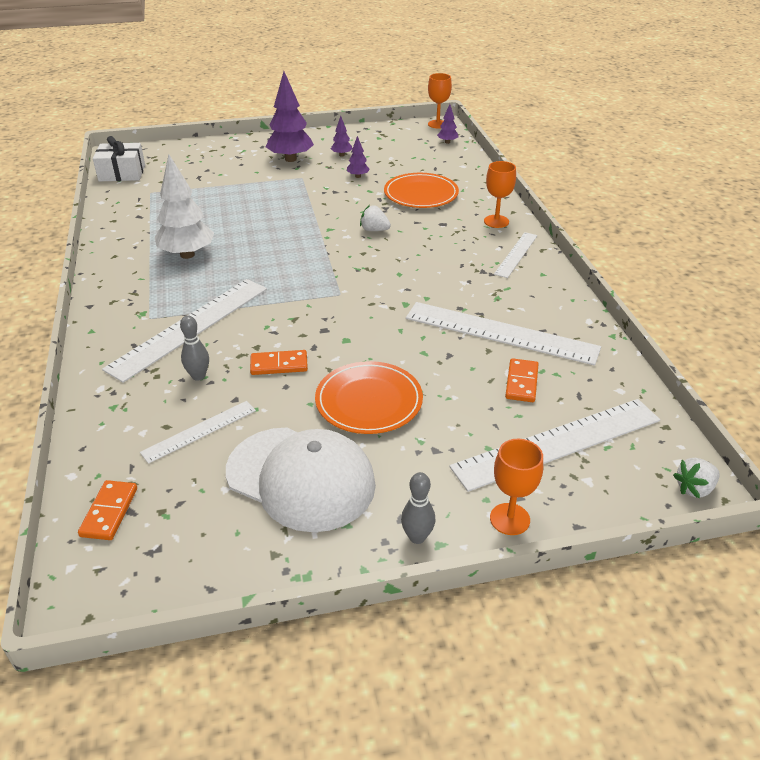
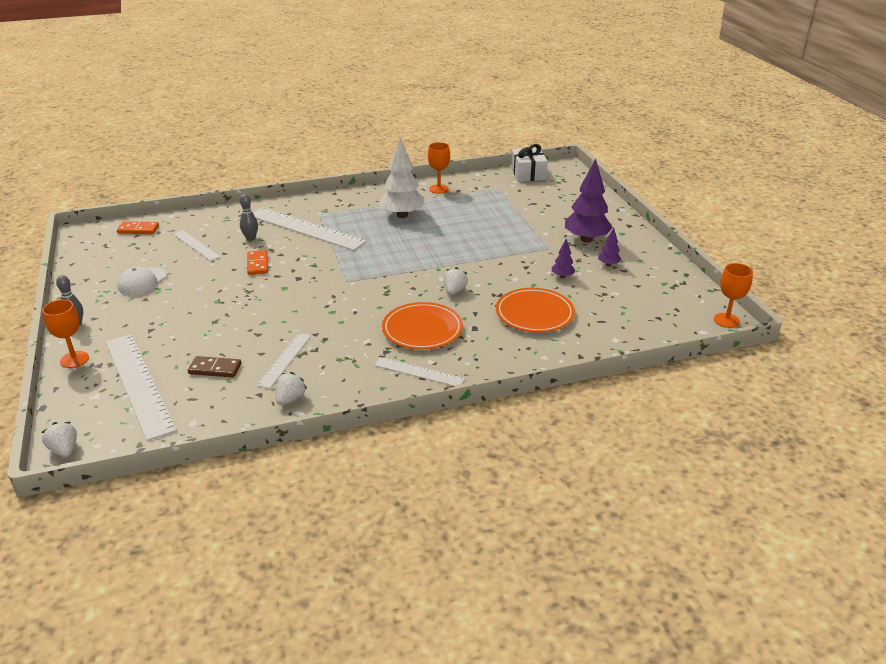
camera: 85 degrees right, 5 degrees down
(301, 478) = (142, 282): white cap -> white cap, size x0.53
(369, 401) = (209, 301): orange plate -> orange plate (422, 329)
(447, 142) = (676, 328): purple tree -> none
(496, 221) = (486, 361): orange goblet -> orange goblet (439, 189)
(500, 333) = (285, 360): white ruler -> white ruler, size x0.53
(521, 382) = (215, 369): orange domino -> brown domino
(568, 326) = (290, 399): none -> white strawberry

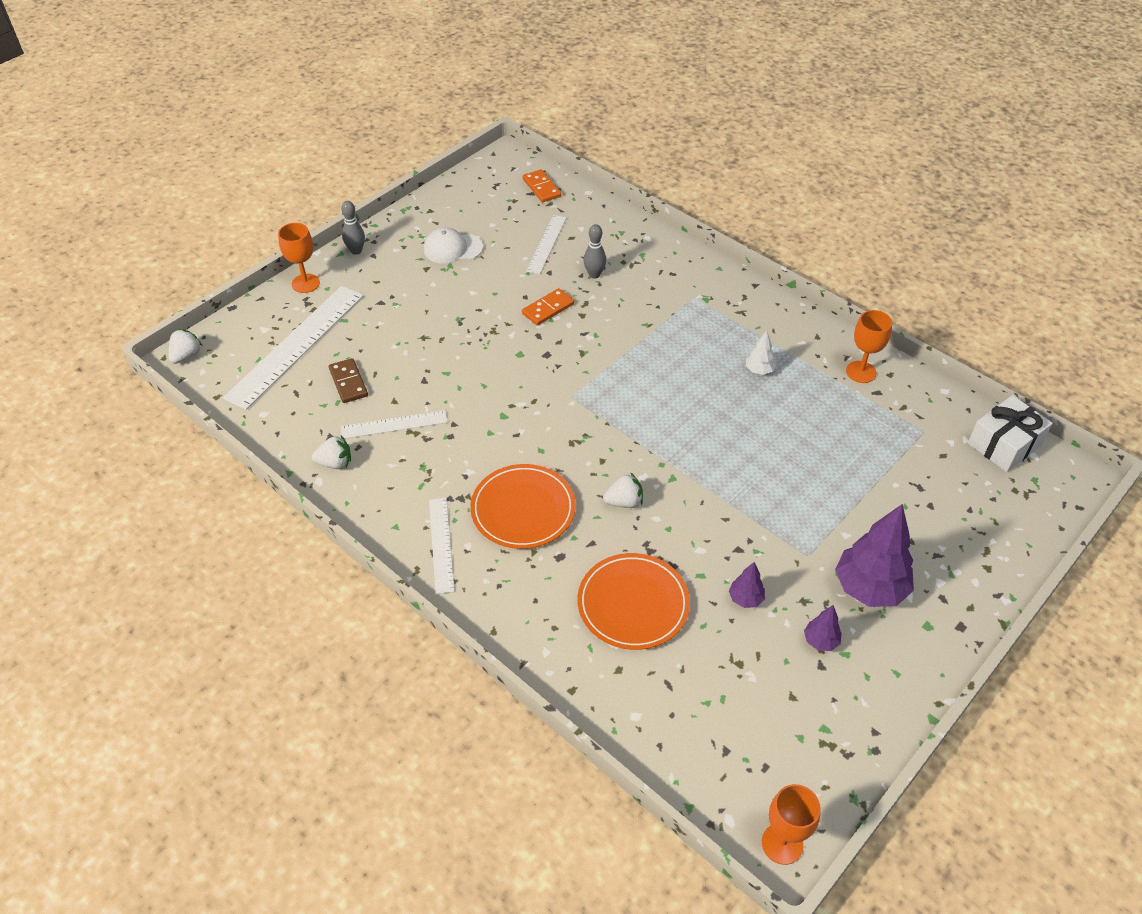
camera: 60 degrees right, 15 degrees up
(306, 228) = (652, 305): white ruler -> none
(402, 215) = (759, 370): white tree -> white tree, size x0.47

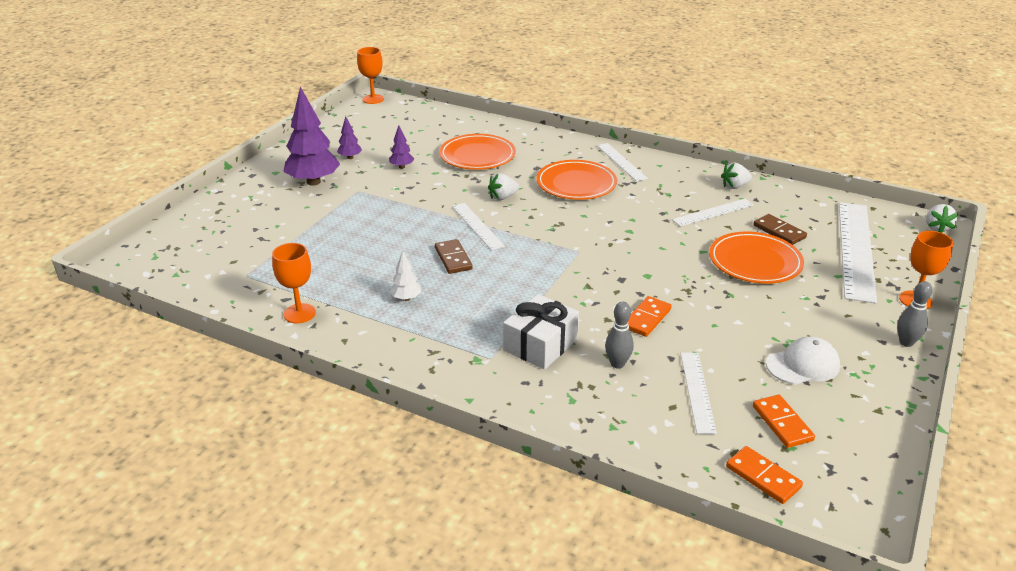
camera: 165 degrees right, 15 degrees down
(406, 349) = (755, 262): none -> orange plate
(503, 214) = (782, 423): none -> orange domino
(668, 457) = (477, 226): none -> white ruler
(705, 412) = (453, 258): none -> brown domino
(1004, 444) = (171, 277): white gift -> white gift (540, 345)

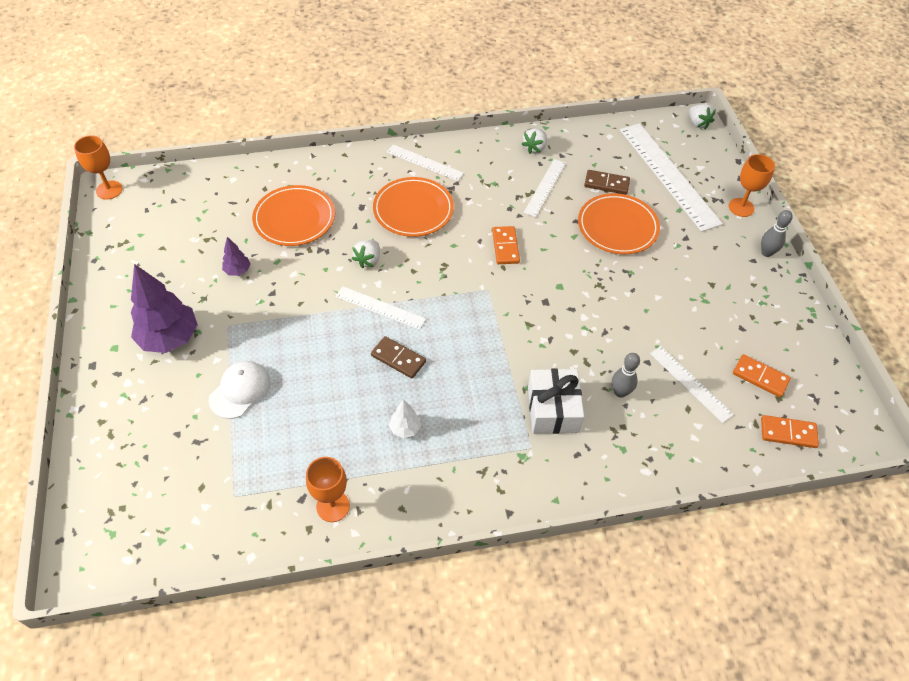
camera: 40 degrees left, 20 degrees up
(350, 157) = (172, 285): purple tree -> none
(646, 318) = (598, 333): orange domino -> orange domino (505, 247)
(803, 365) = (728, 314): white cap -> white cap (240, 390)

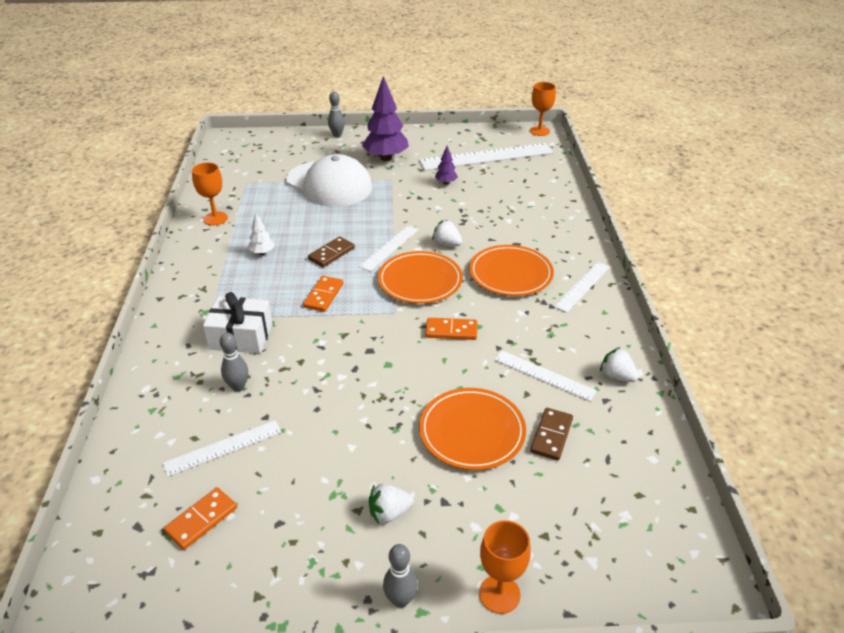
camera: 100 degrees right, 15 degrees down
(91, 409) = (337, 135): none -> grey bowling pin
(240, 390) = (329, 184): white cap -> white cap, size x1.87
(294, 218) = (503, 208): orange plate -> orange plate (420, 281)
(668, 175) = (571, 512): white ruler -> white ruler (486, 157)
(698, 123) = (705, 589): white strawberry -> white strawberry (389, 513)
(788, 433) = (118, 524): orange domino -> orange domino (324, 295)

